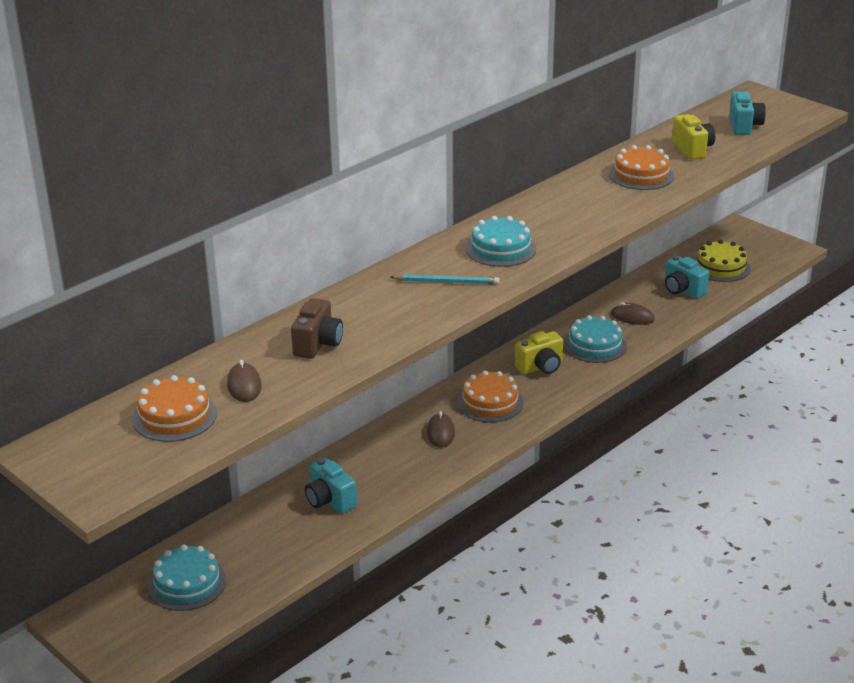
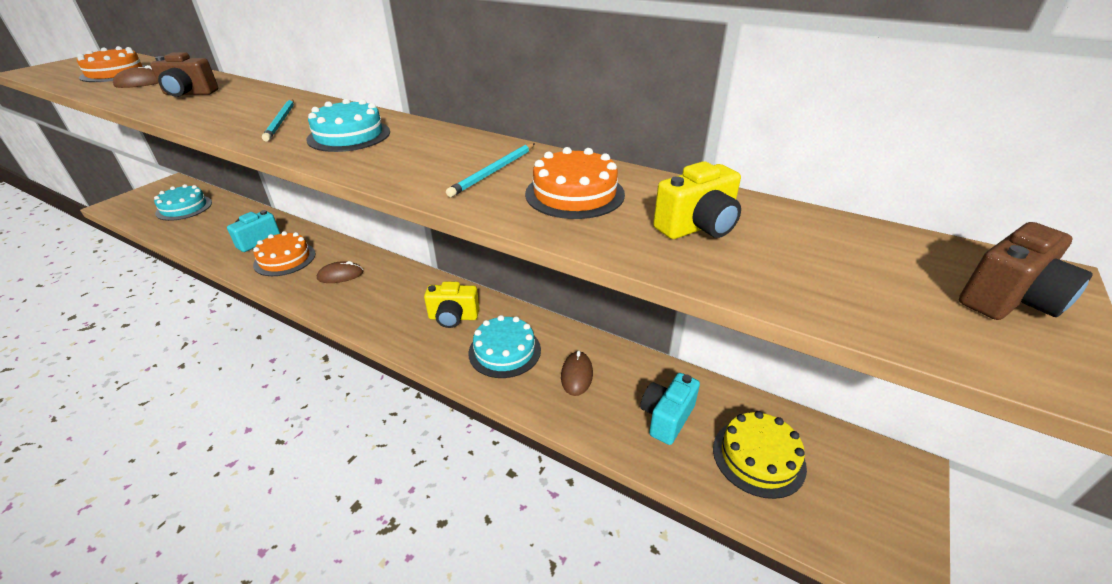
camera: 75 degrees right, 5 degrees up
(490, 402) = (387, 295): orange cake -> orange cake (285, 259)
(541, 367) = (453, 317): yellow camera -> yellow camera turned 45 degrees counterclockwise
(598, 196) = (493, 172): none -> turquoise pencil
(744, 126) = (853, 273): turquoise camera -> none
(769, 104) = (1008, 300): none -> brown camera

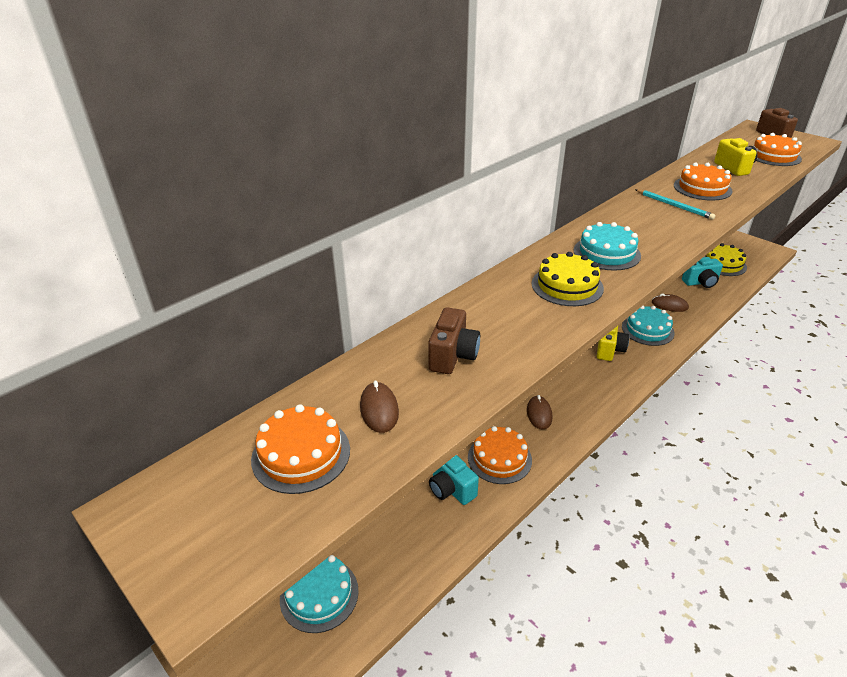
camera: 75 degrees left, 0 degrees up
(281, 121) = (567, 286): turquoise pencil -> yellow cake
(666, 418) = (701, 283): turquoise camera -> turquoise camera turned 60 degrees counterclockwise
(826, 282) = (773, 156): none -> orange cake

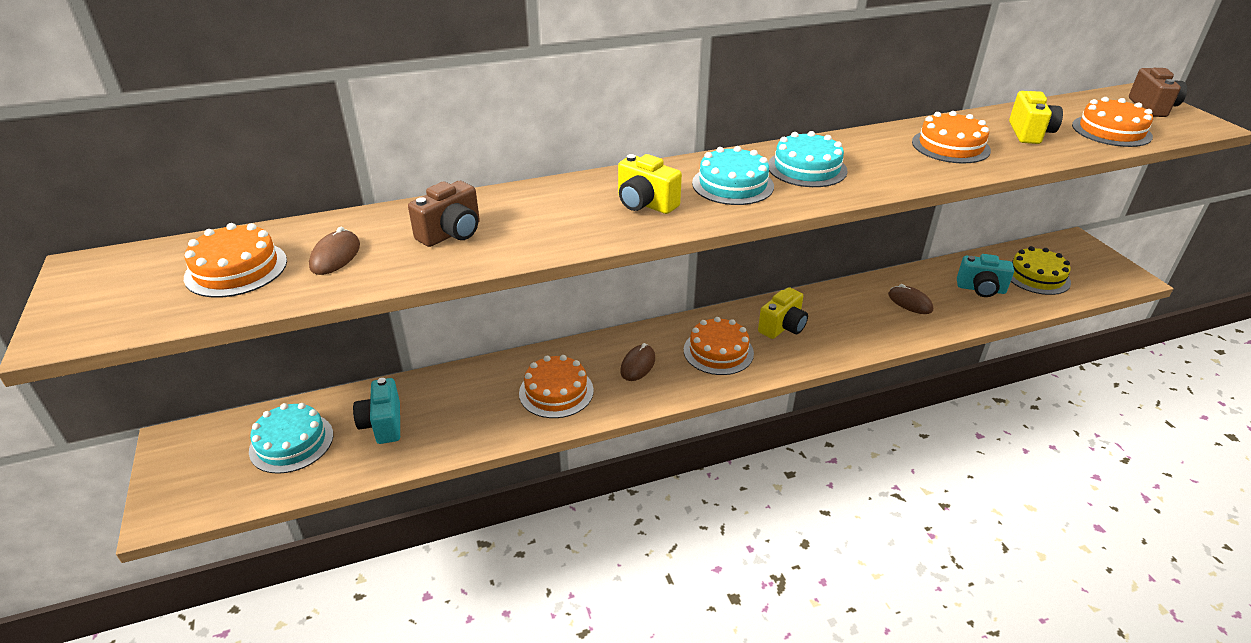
camera: 25 degrees right, 0 degrees up
(451, 489) = (483, 401): turquoise camera -> turquoise camera (383, 424)
(567, 286) = (645, 204): yellow cake -> yellow camera
(584, 383) = (718, 351): none -> orange cake
(647, 330) = (853, 320): turquoise cake -> turquoise cake (807, 168)
(674, 206) = (884, 157): turquoise pencil -> none

